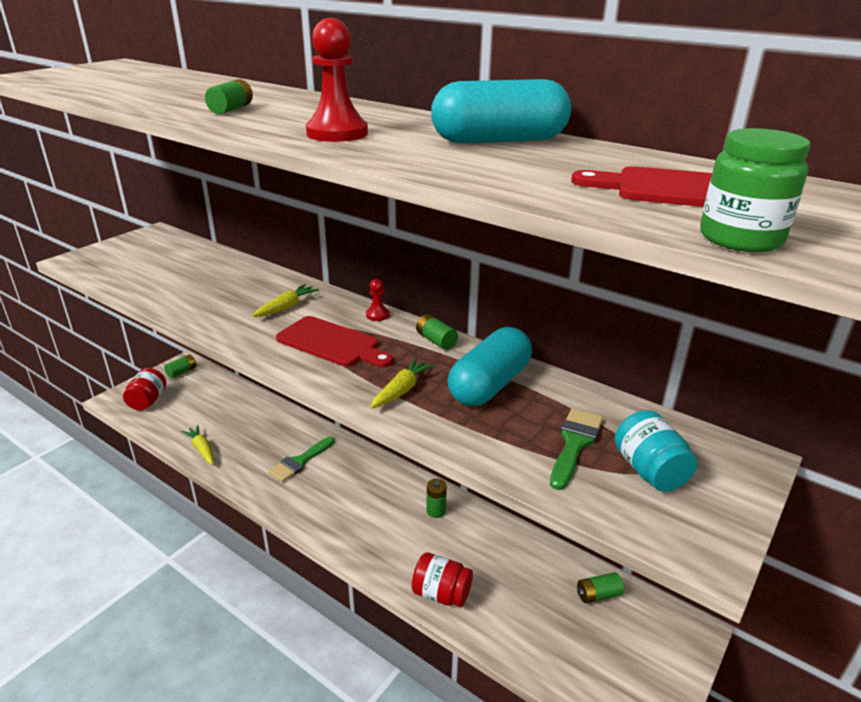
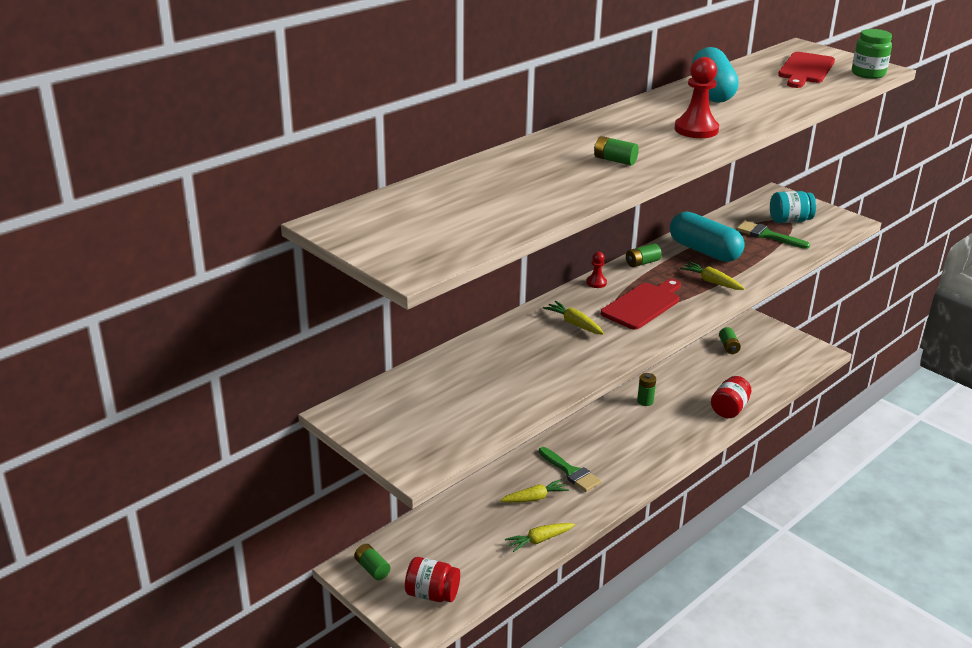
camera: 80 degrees left, 0 degrees up
(260, 442) = (534, 498): none -> yellow carrot

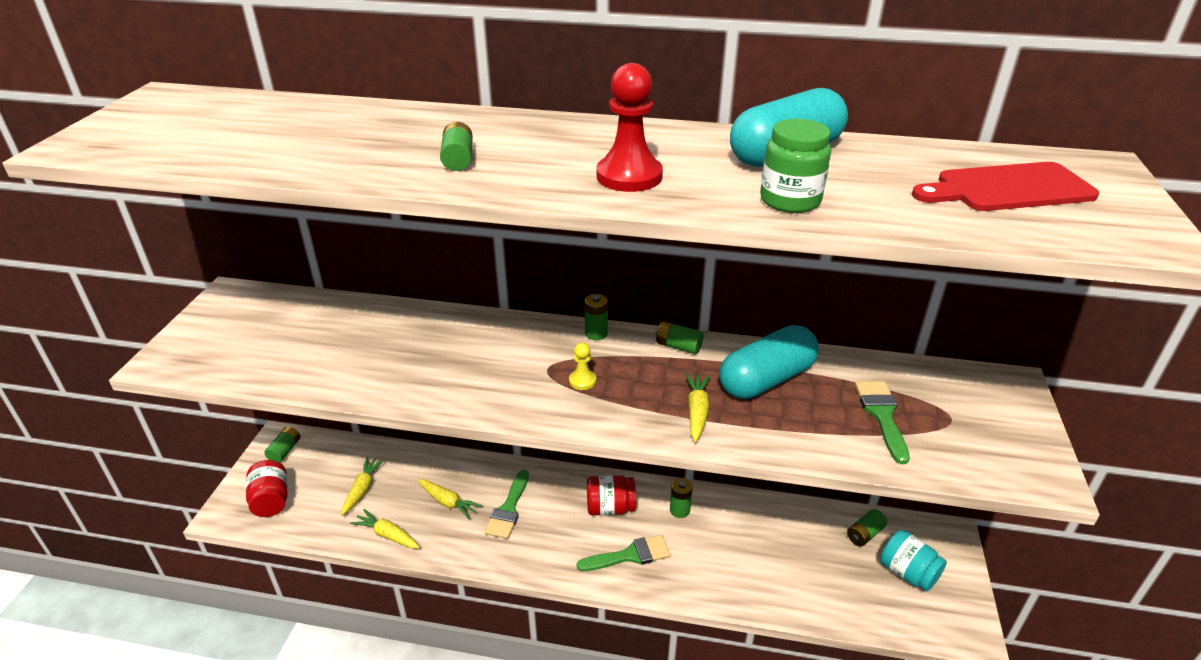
camera: 55 degrees right, 5 degrees up
(574, 324) = (493, 351): yellow carrot -> yellow carrot (362, 489)
(596, 283) = (596, 333): red pawn -> green battery
(643, 305) = (582, 381): red cutting board -> yellow pawn
(665, 438) = (630, 555): none -> green brush
(704, 251) = (766, 379): turquoise capsule -> turquoise capsule turned 45 degrees clockwise
(729, 409) = (740, 588): red jar -> red jar (610, 507)
(789, 220) = (954, 420): turquoise jar -> turquoise jar (907, 573)
(868, 74) = (1105, 238): green jar -> green jar (790, 200)

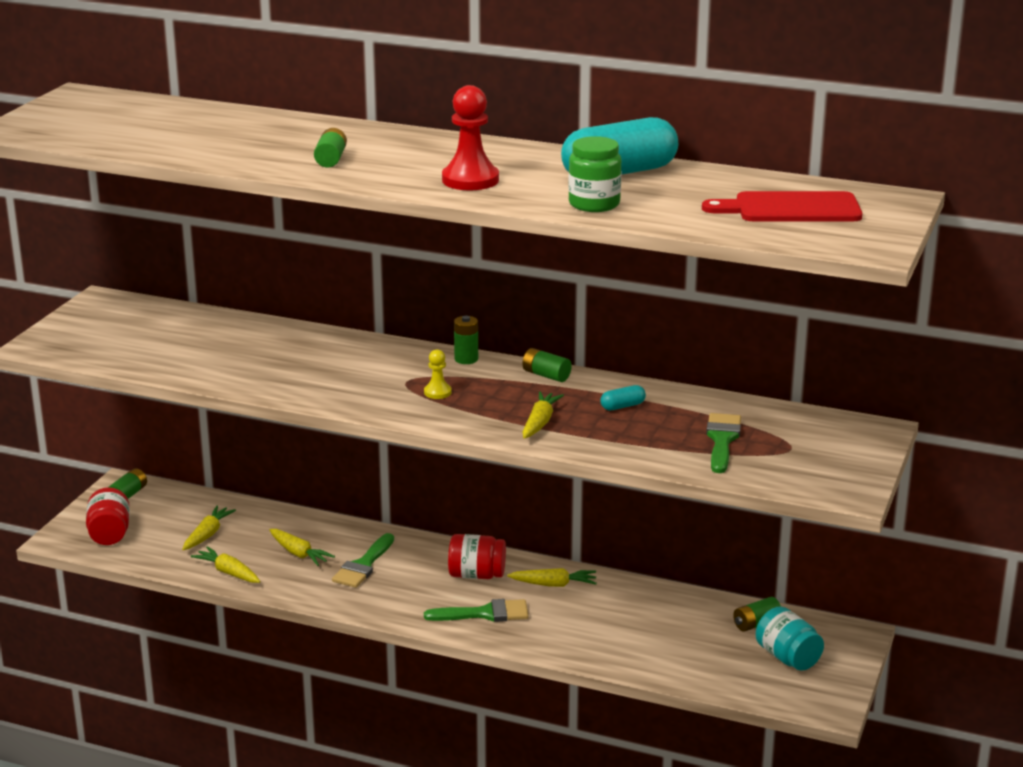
camera: 10 degrees right, 10 degrees down
(679, 510) = (554, 584): green battery -> yellow carrot
(766, 379) = (622, 406): turquoise capsule -> turquoise capsule, size x0.41

